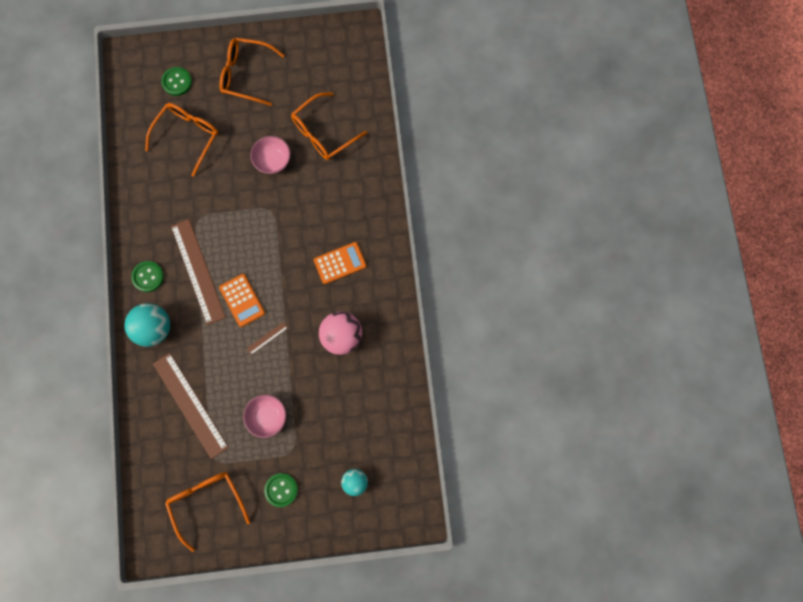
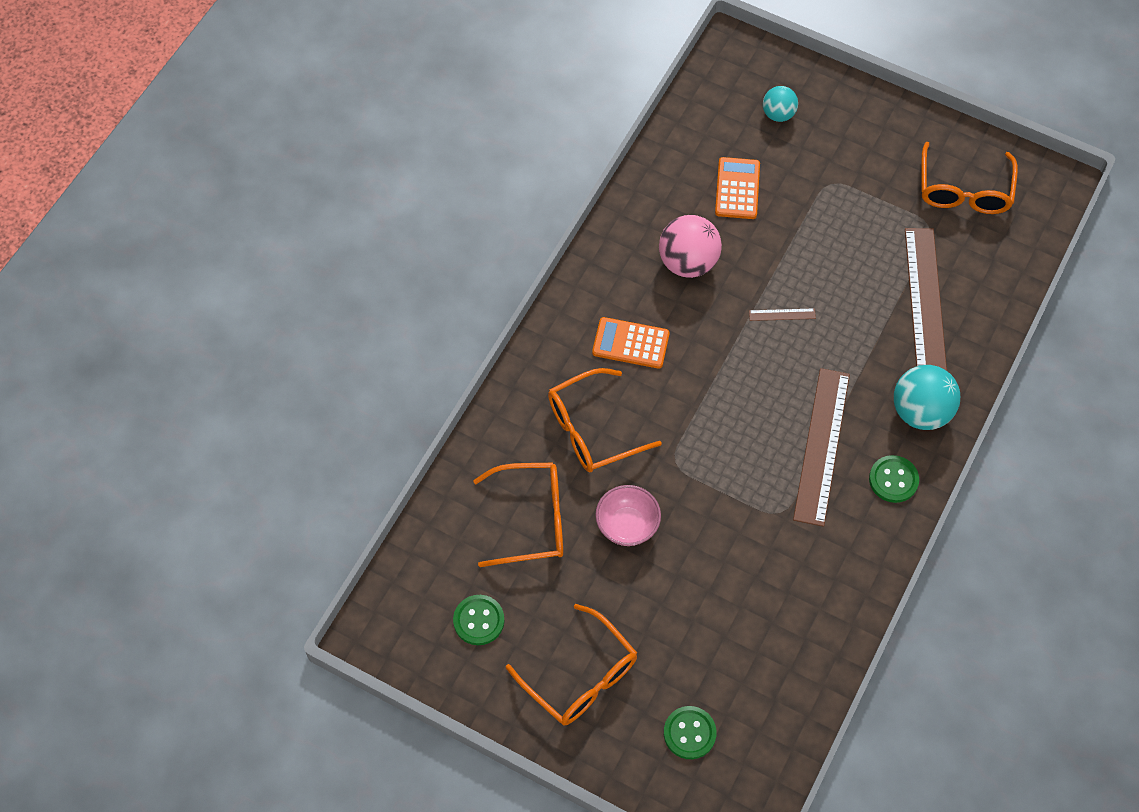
camera: 145 degrees left, 15 degrees down
(187, 137) = (725, 638): orange glasses -> orange glasses (593, 429)
(242, 300) = (785, 376): orange calculator -> orange calculator (737, 189)
(268, 416) = (837, 232): pink bowl -> none
(281, 489) = (868, 154): green button -> green button (479, 620)

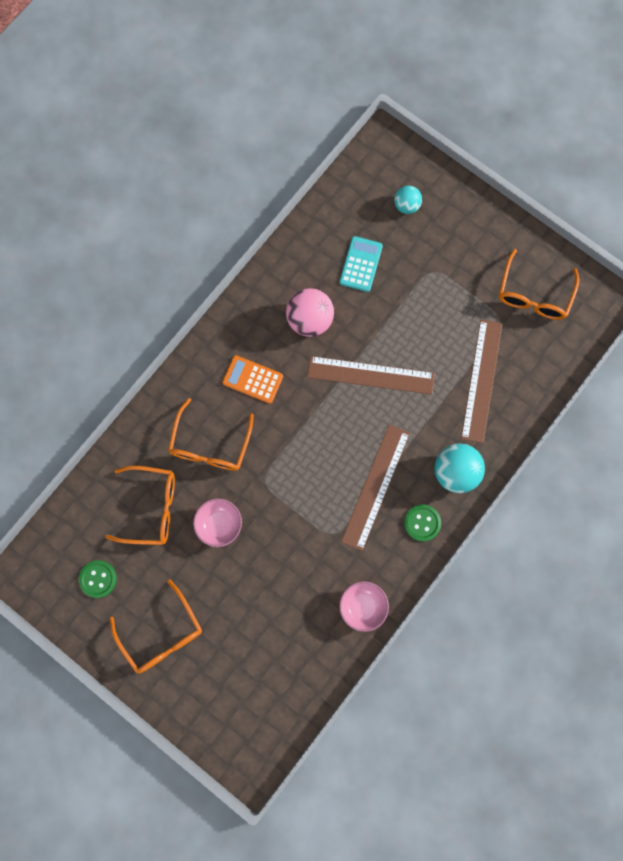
camera: 10 degrees right, 15 degrees up
(593, 429) = (210, 444): orange glasses -> orange glasses turned 60 degrees counterclockwise
(689, 733) = (230, 691): green button -> none
(737, 189) = (361, 264): orange calculator -> turquoise calculator
(782, 314) = (370, 375): brown ruler -> brown ruler, size x2.50
(841, 595) = (363, 606): none -> pink bowl

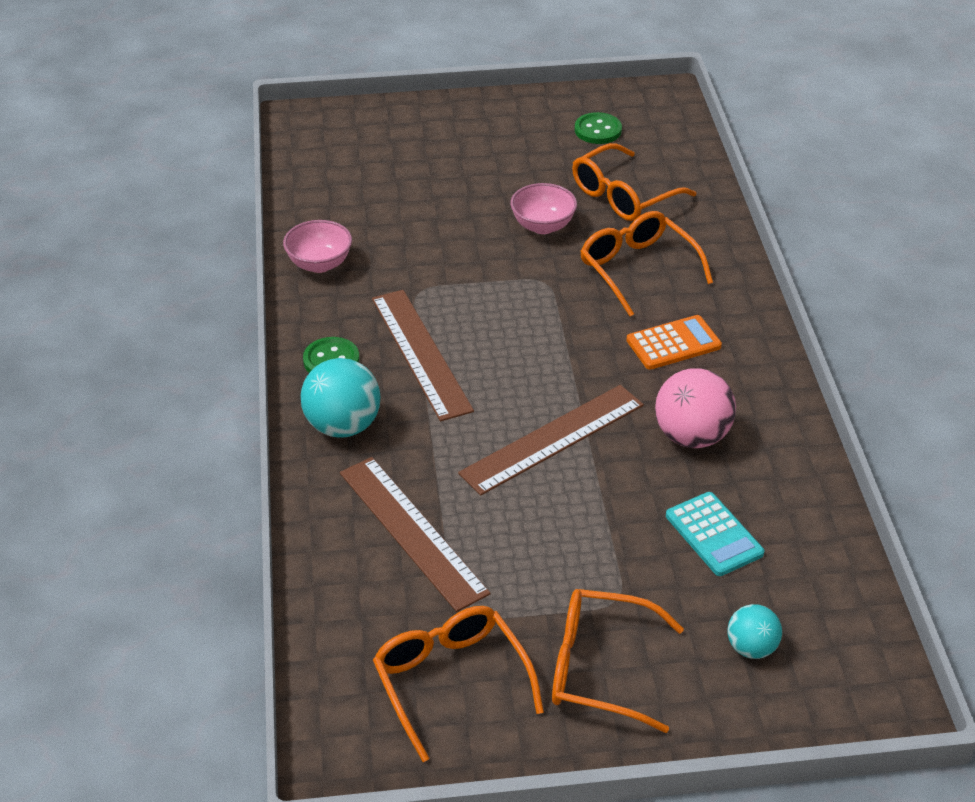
camera: 135 degrees right, 35 degrees down
(161, 634) = (491, 136): orange glasses -> orange glasses (601, 668)

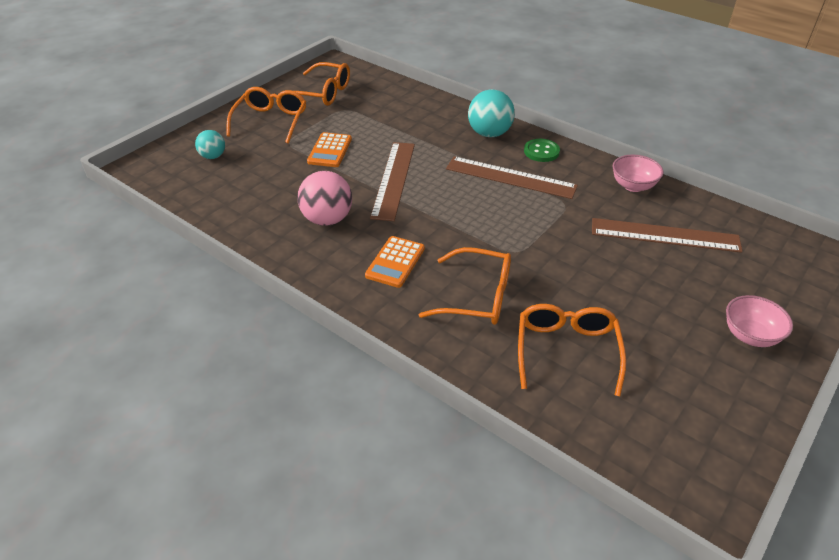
camera: 135 degrees right, 0 degrees up
(412, 532) = (401, 119): brown ruler -> brown ruler (665, 235)
(543, 226) = (574, 288): pink bowl -> pink bowl (750, 335)
(577, 541) = (330, 150): none -> orange calculator
(598, 130) = (678, 405): green button -> none
(601, 668) = (270, 121): orange glasses -> orange glasses turned 45 degrees counterclockwise
(714, 535) = (270, 185): turquoise calculator -> none

